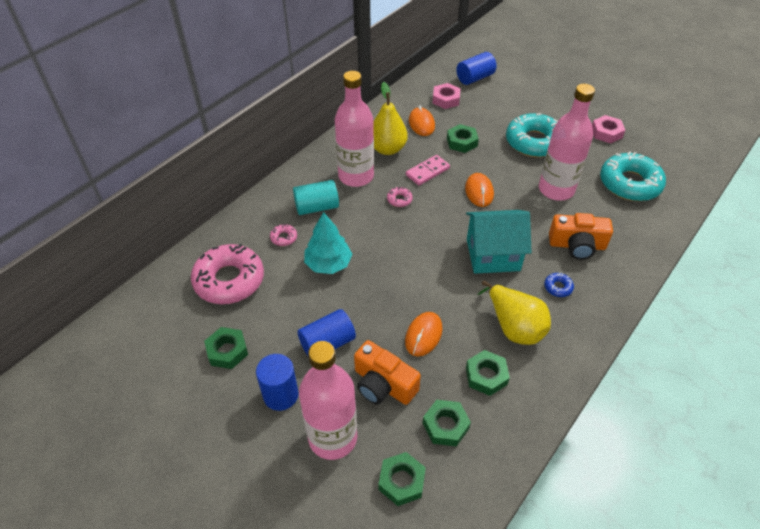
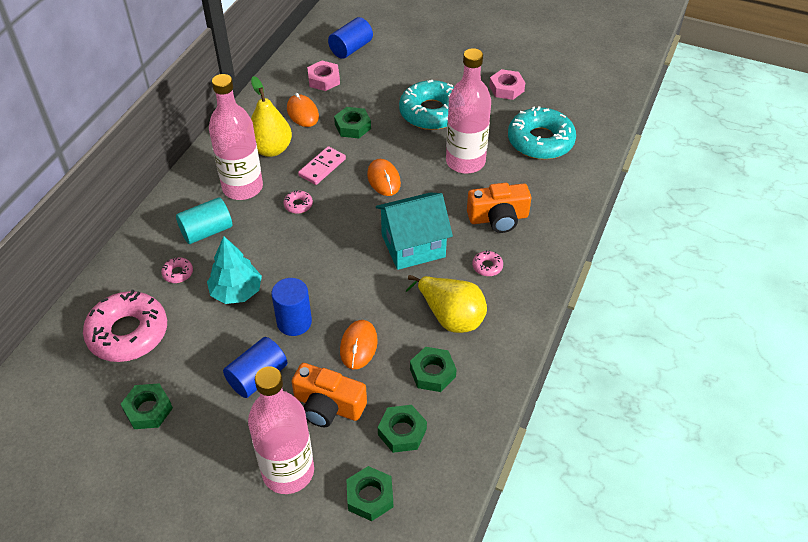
camera: 15 degrees left, 0 degrees up
(281, 395) = (221, 442): blue cylinder -> blue cylinder (294, 322)
(558, 287) = (487, 266): blue donut -> pink donut

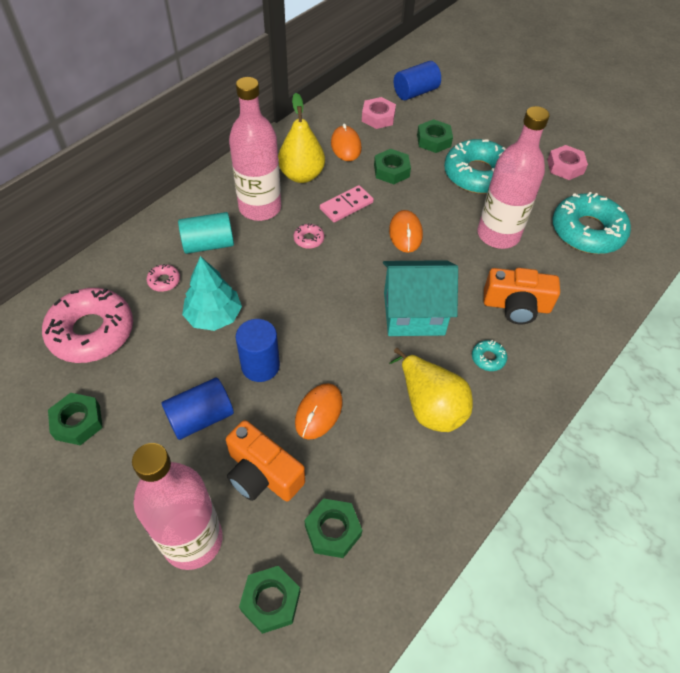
camera: 15 degrees right, 5 degrees up
(432, 373) = (389, 468): green nut -> green nut (433, 140)
(487, 266) = (488, 358): pink donut -> turquoise donut

